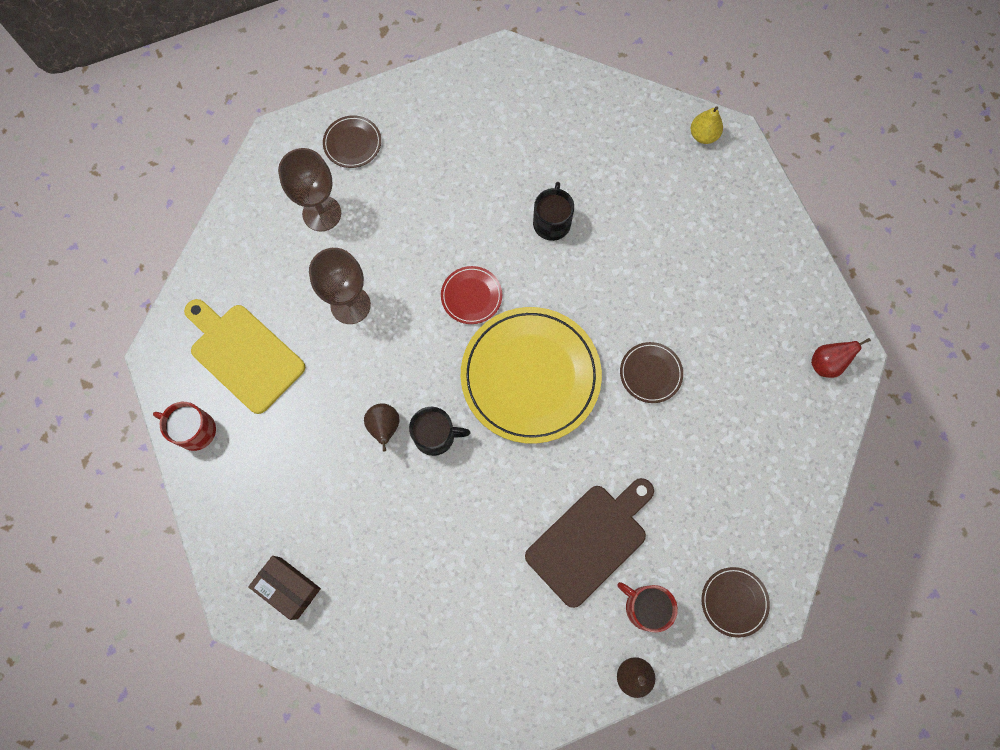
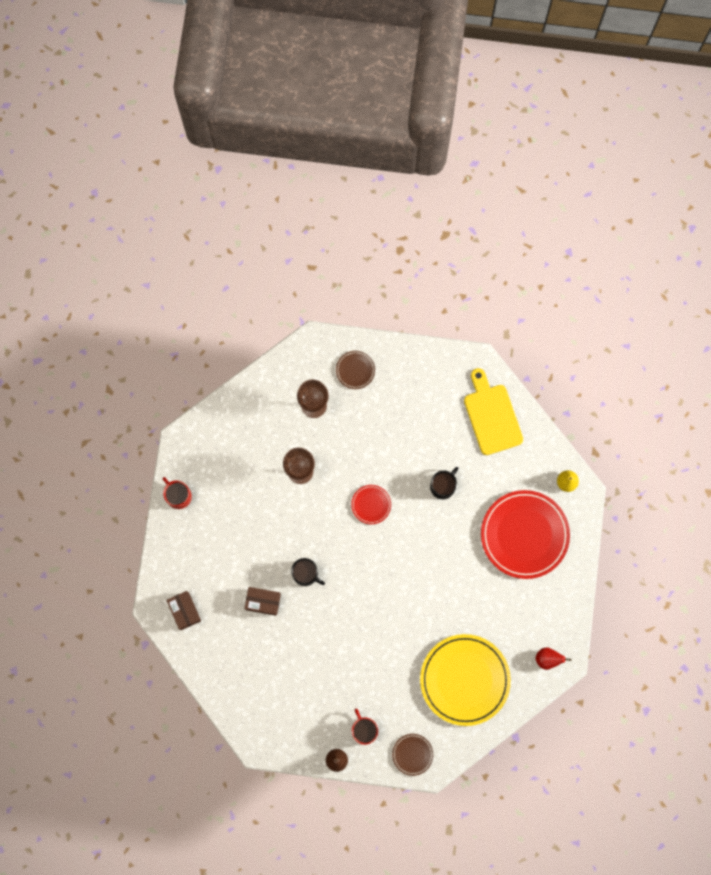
camera: 30 degrees right, 5 degrees up
(244, 354) = (226, 467): yellow cutting board -> yellow cutting board (492, 416)
(384, 427) = (281, 553): brown pear -> none
(396, 509) = (263, 602): none -> brown box
(530, 376) = (377, 570): yellow plate -> yellow plate (464, 680)
(590, 540) = (356, 678): brown cutting board -> none
(650, 373) = (445, 607): brown plate -> none
(693, 225) = (524, 535): none -> red plate

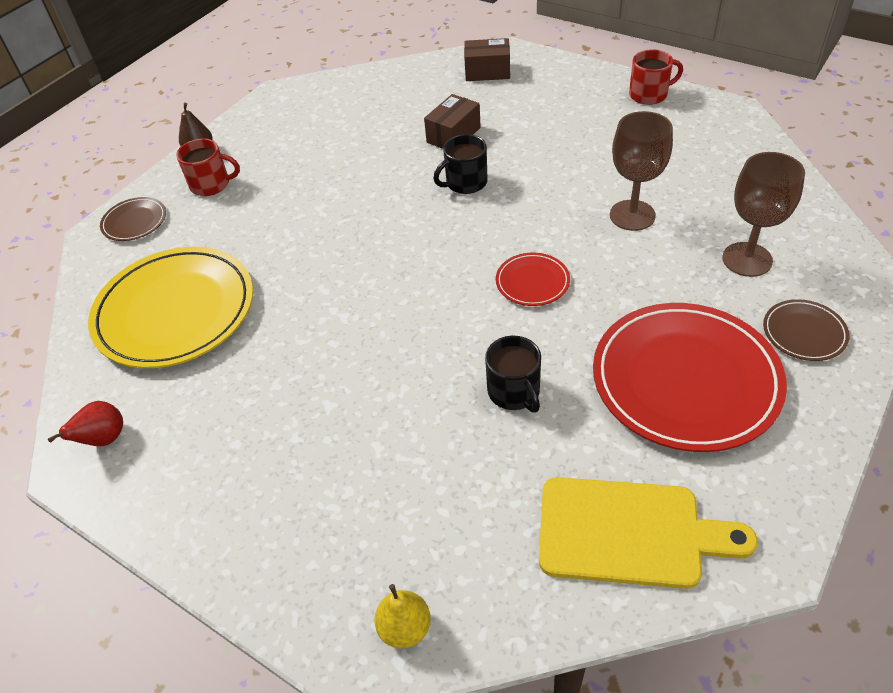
camera: 120 degrees right, 30 degrees down
(524, 535) = (343, 492): red plate -> red plate (685, 380)

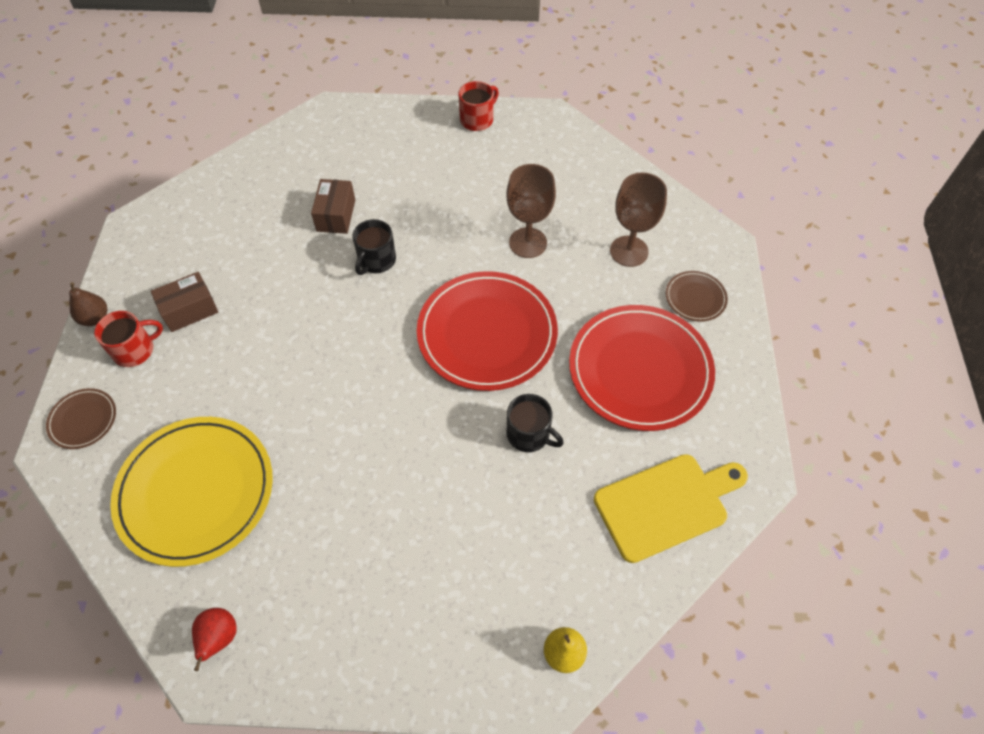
camera: 35 degrees left, 10 degrees up
(487, 72) = (325, 137): brown box -> brown box (190, 310)
(532, 282) = (487, 334): red plate -> red plate, size x2.22

